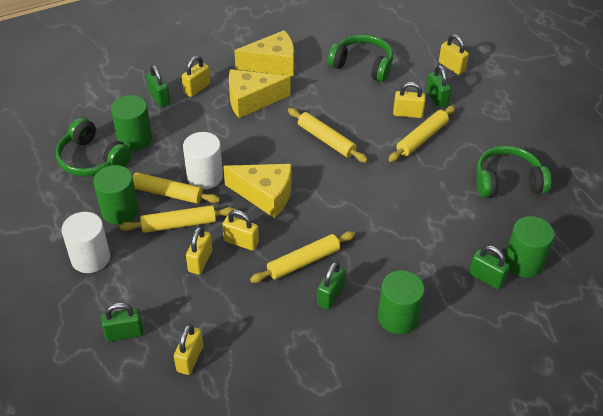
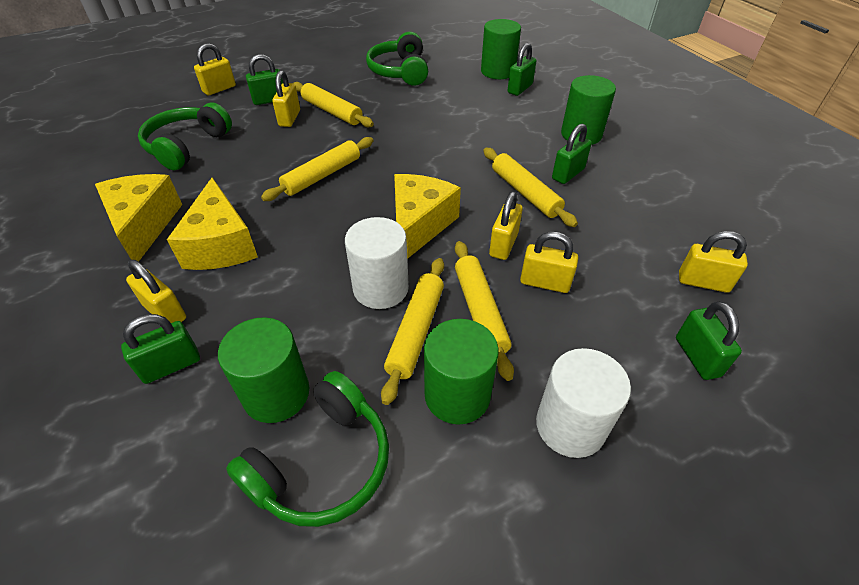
camera: 90 degrees left, 0 degrees up
(330, 295) = (568, 174): green padlock -> green padlock turned 75 degrees counterclockwise

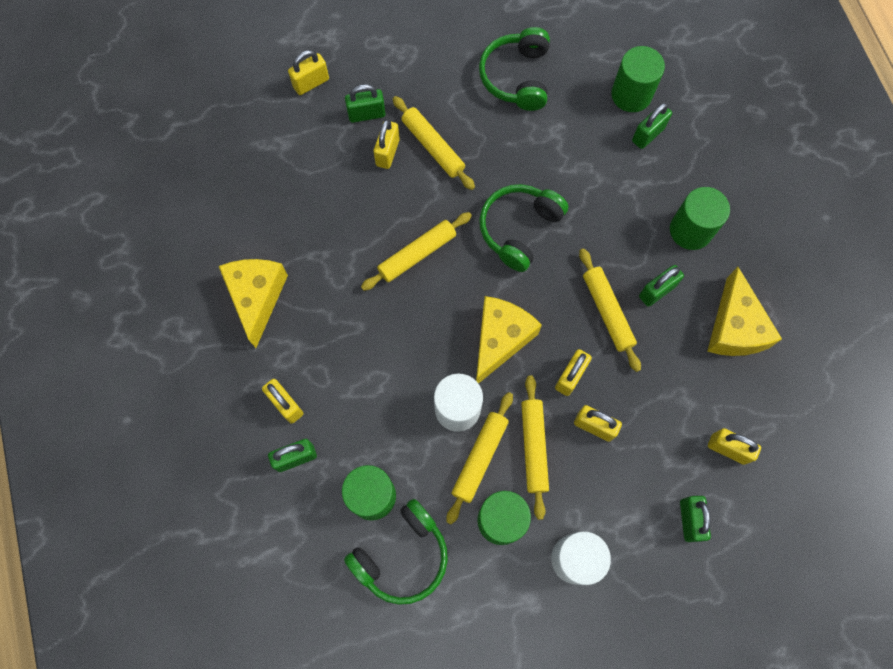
camera: 10 degrees right, 25 degrees up
(187, 146) = (285, 185): green headphones -> green headphones (519, 229)
(221, 244) = (326, 335): yellow cheese -> yellow cheese (734, 328)

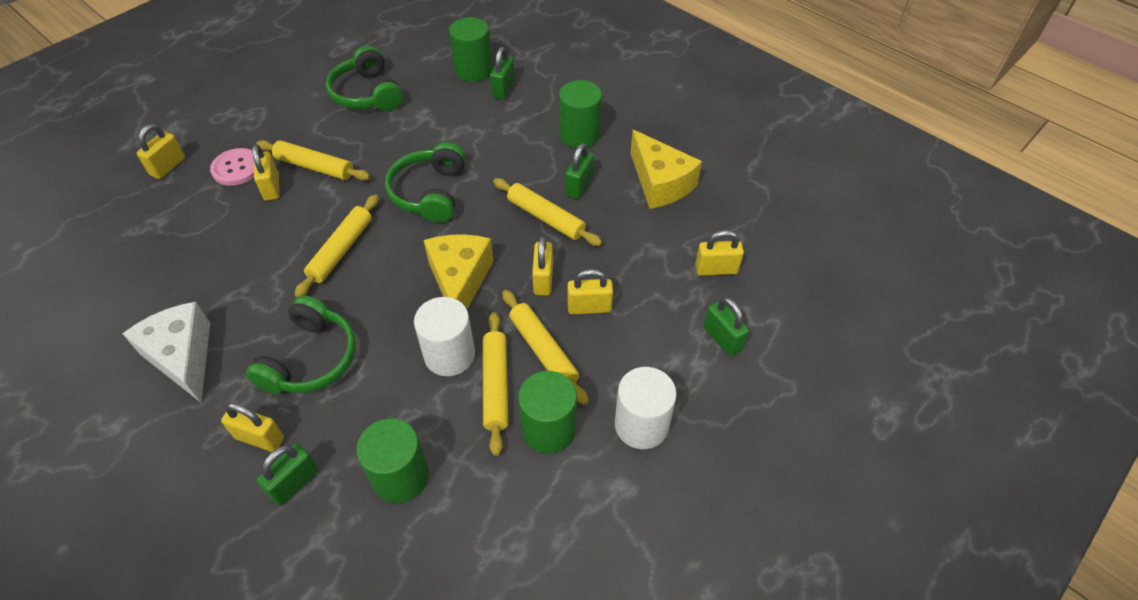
camera: 30 degrees left, 20 degrees down
(257, 297) = (183, 357): yellow cheese -> white cheese
(366, 114) = (236, 168): green padlock -> pink button
(402, 555) = (463, 516): green headphones -> green headphones (310, 359)

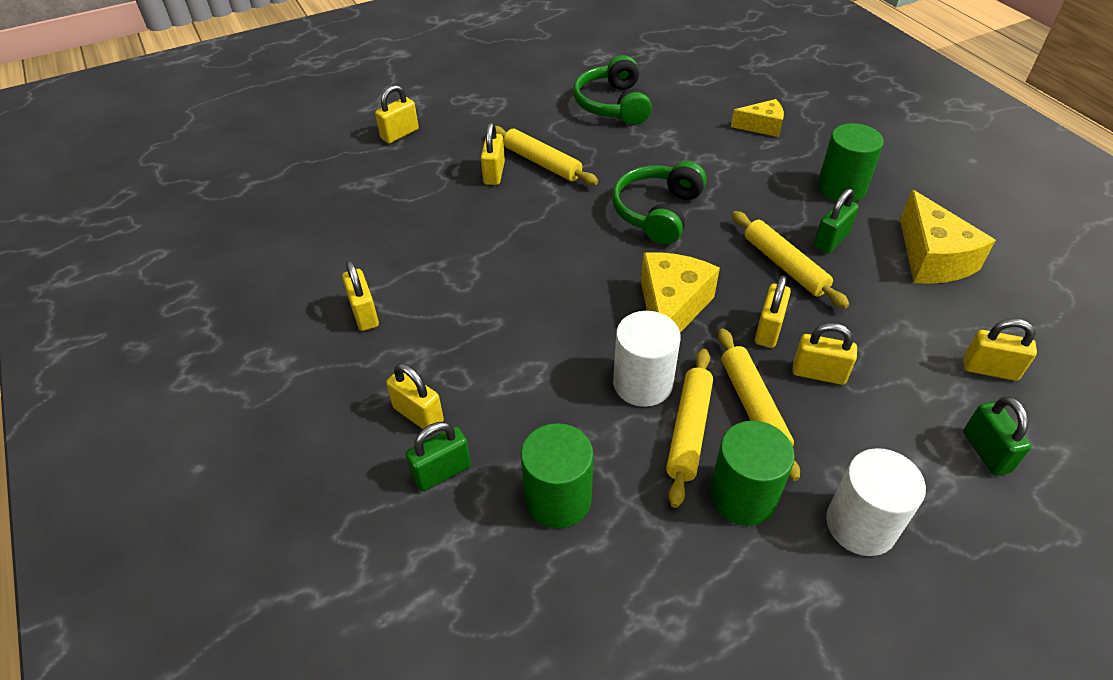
camera: 20 degrees right, 5 degrees down
(183, 357) = (364, 314): white cheese -> yellow padlock
(236, 168) = (464, 149): pink button -> none
(310, 359) = (491, 349): green headphones -> none
(341, 250) = (549, 248): yellow rolling pin -> none
(473, 70) = (732, 102): green cylinder -> none
(503, 89) = (762, 126): green padlock -> yellow cheese

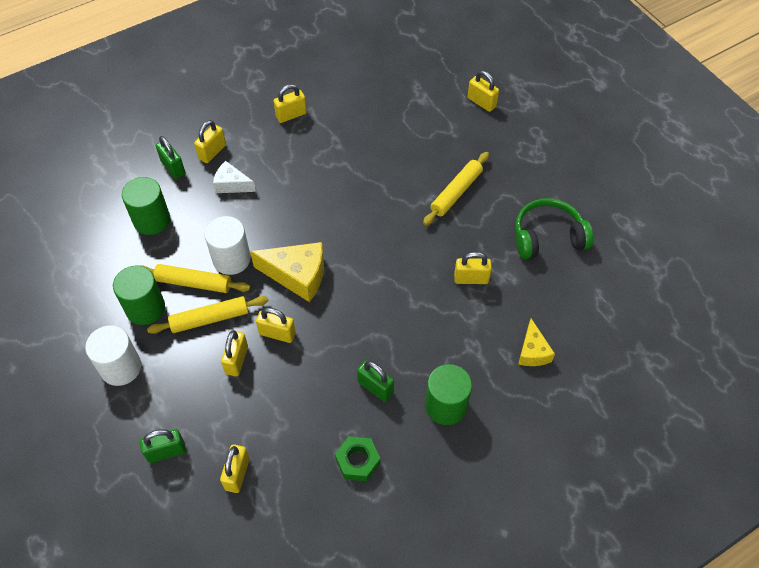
camera: 85 degrees right, 10 degrees up
(494, 173) = (439, 164): yellow padlock -> yellow padlock (471, 279)
(495, 386) = (232, 185): none -> white cheese
(657, 212) = (401, 269): green headphones -> none
(784, 265) = (344, 350): yellow rolling pin -> none
(932, 258) = (357, 461): yellow cheese -> green nut

